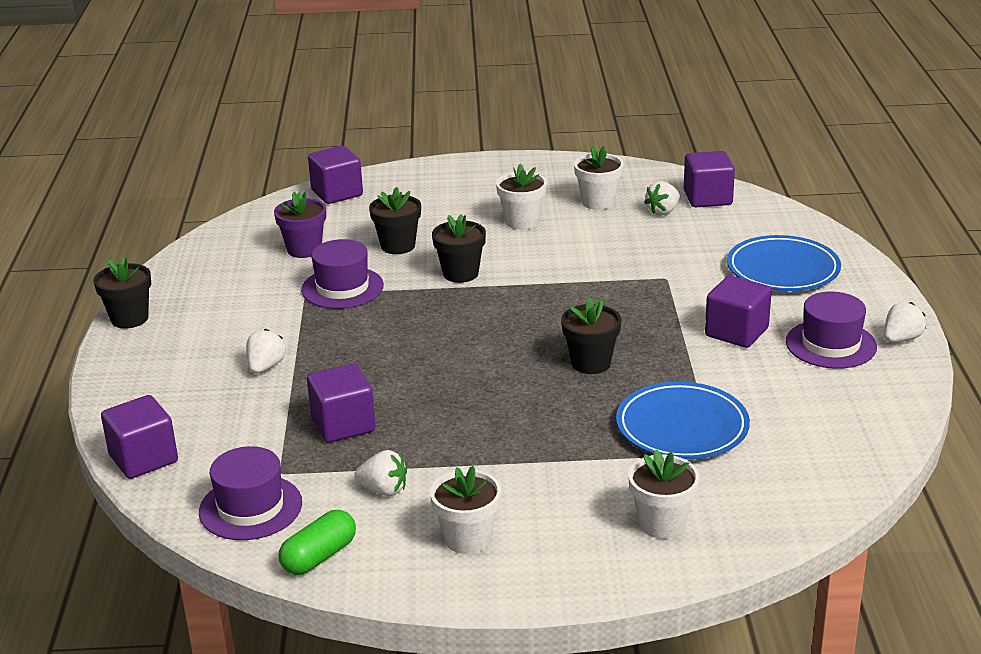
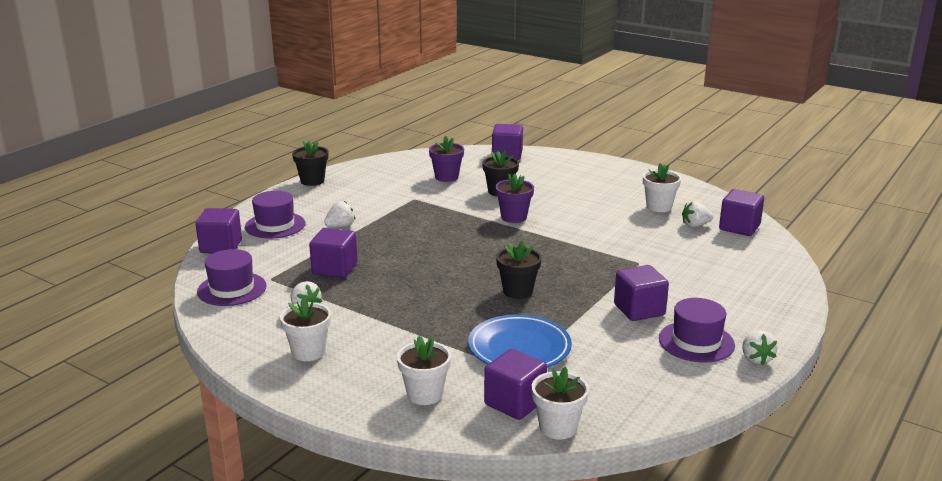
camera: 35 degrees right, 5 degrees down
(319, 557) = (226, 326): green capsule -> none
(342, 288) = (437, 202): purple hat -> purple hat (275, 225)
(460, 274) = (514, 217): black flower pot -> purple flower pot
(522, 221) = (593, 202): white flower pot -> white flower pot (558, 427)
(759, 488) = (515, 403): none -> purple cube
(783, 269) = (730, 286): blue plate -> none
(901, 339) = (756, 359): white strawberry -> white strawberry turned 90 degrees clockwise

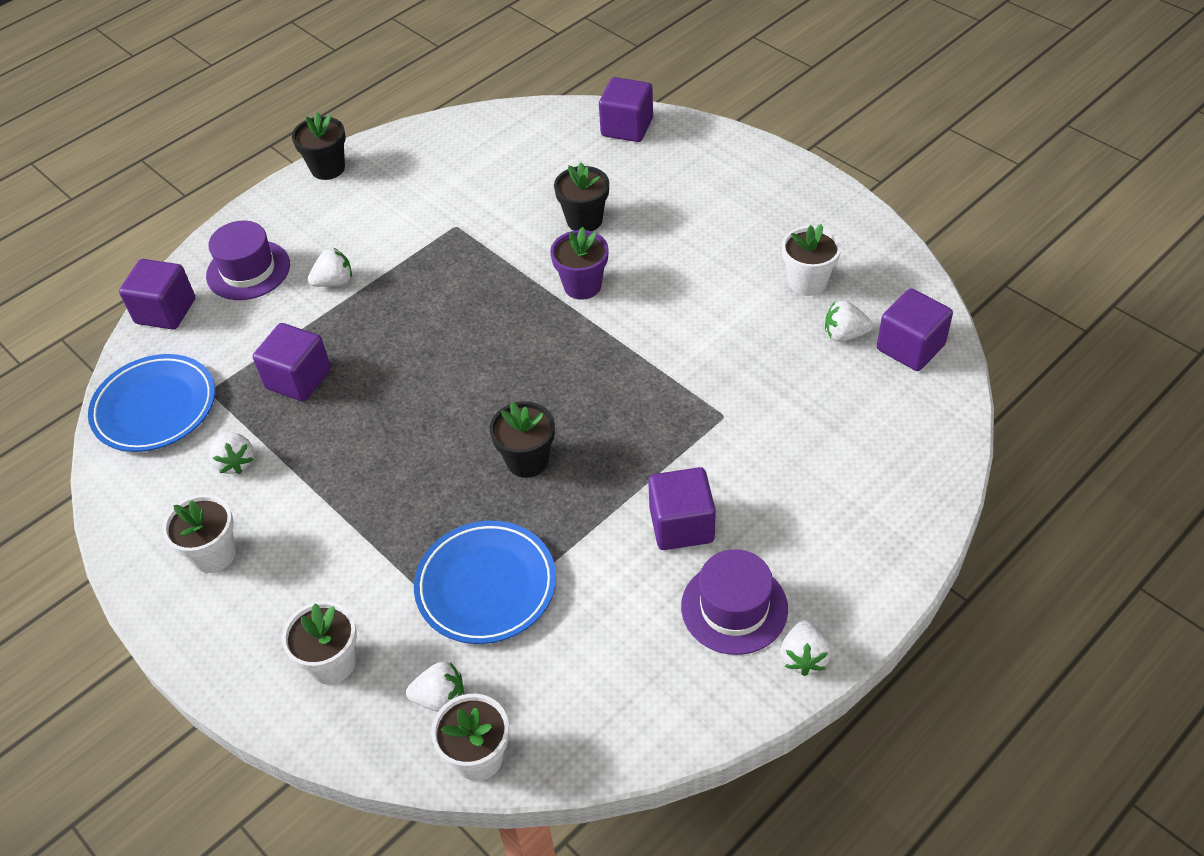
camera: 15 degrees right, 25 degrees up
(232, 289) = (155, 407): purple hat -> blue plate
(446, 177) = (519, 176): purple flower pot -> none
(515, 403) = (440, 698): purple cube -> white strawberry

